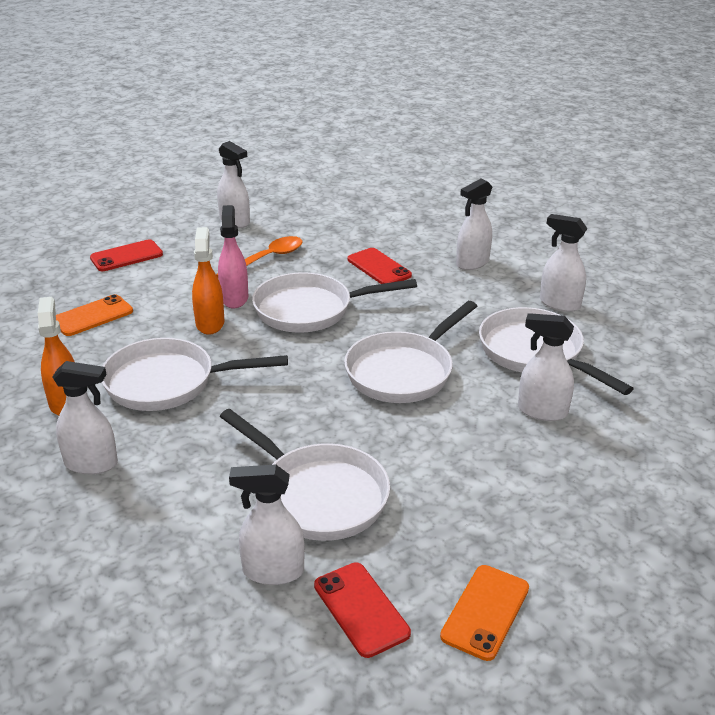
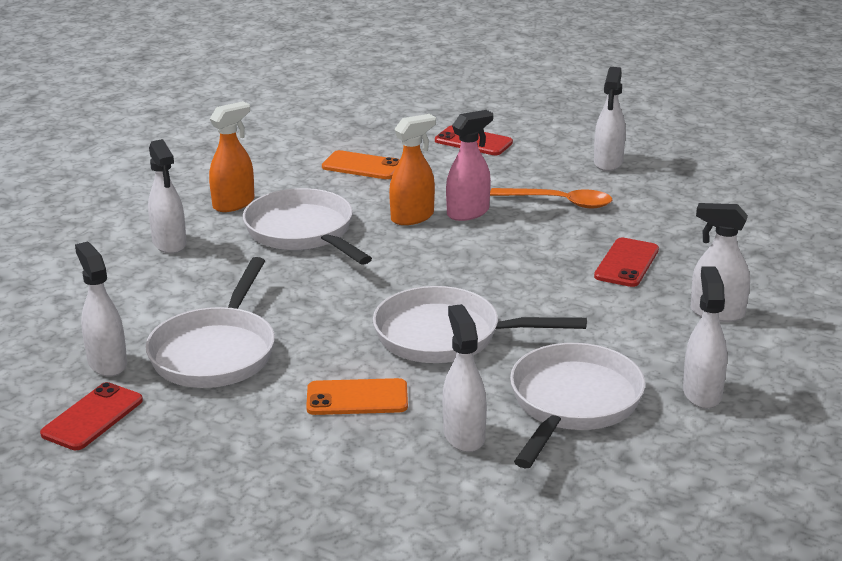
camera: 60 degrees right, 5 degrees down
(310, 310) = (496, 254): white pan -> none
(485, 612) = (131, 480): orange phone -> orange phone (357, 398)

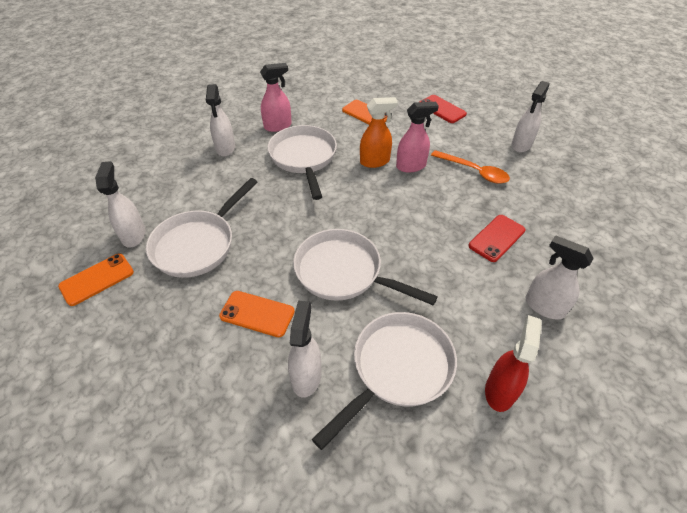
camera: 20 degrees right, 20 degrees up
(92, 417) = (97, 279): red phone -> orange phone
(234, 204) = (278, 126): orange spray bottle -> pink spray bottle
(702, 393) = (500, 390): white spray bottle -> red spray bottle

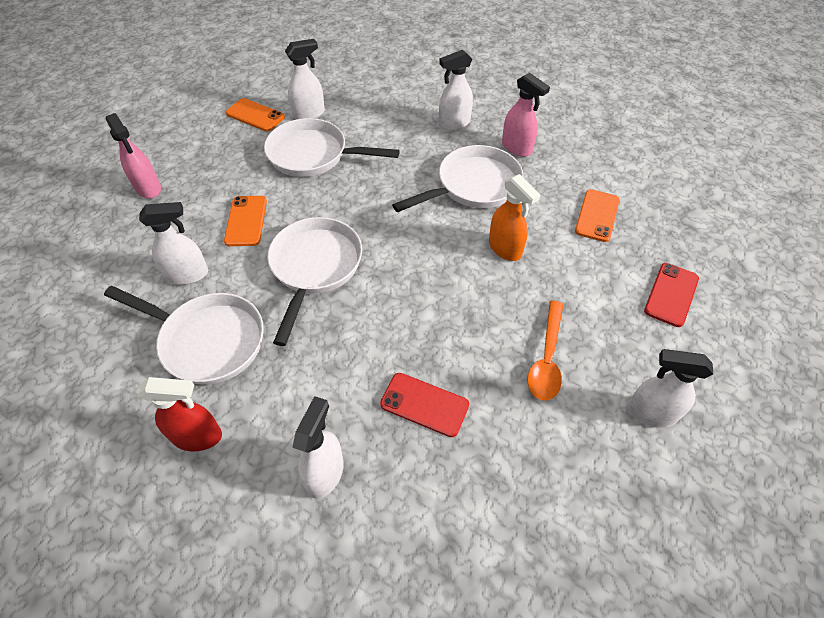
camera: 70 degrees right, 5 degrees up
(411, 166) = (517, 286): pink spray bottle -> pink spray bottle (148, 188)

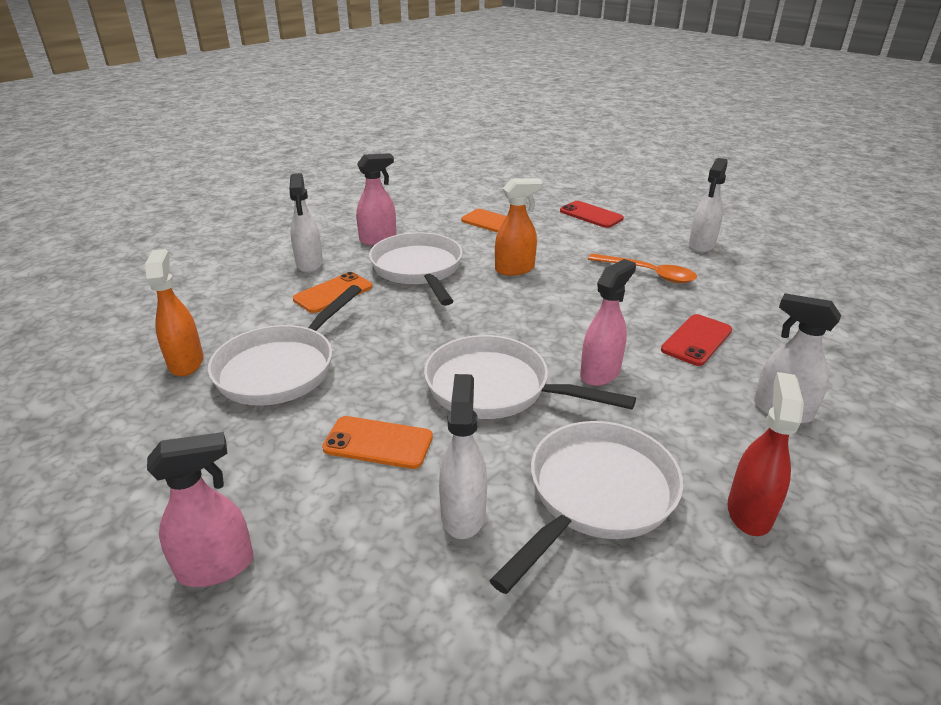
camera: 75 degrees left, 20 degrees down
(255, 115) = (133, 416): orange phone -> orange phone (333, 293)
(309, 114) = (186, 362): white spray bottle -> orange spray bottle
(350, 331) = (600, 373): none -> pink spray bottle

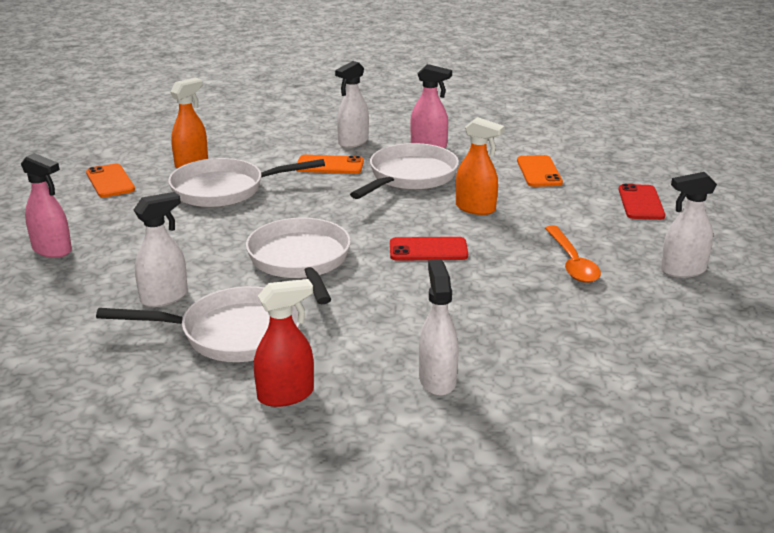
camera: 50 degrees right, 5 degrees down
(378, 443) = (194, 248): orange phone -> orange phone (110, 181)
(600, 373) = (377, 291): pink spray bottle -> none
(696, 340) = (490, 316): red phone -> red phone (428, 250)

